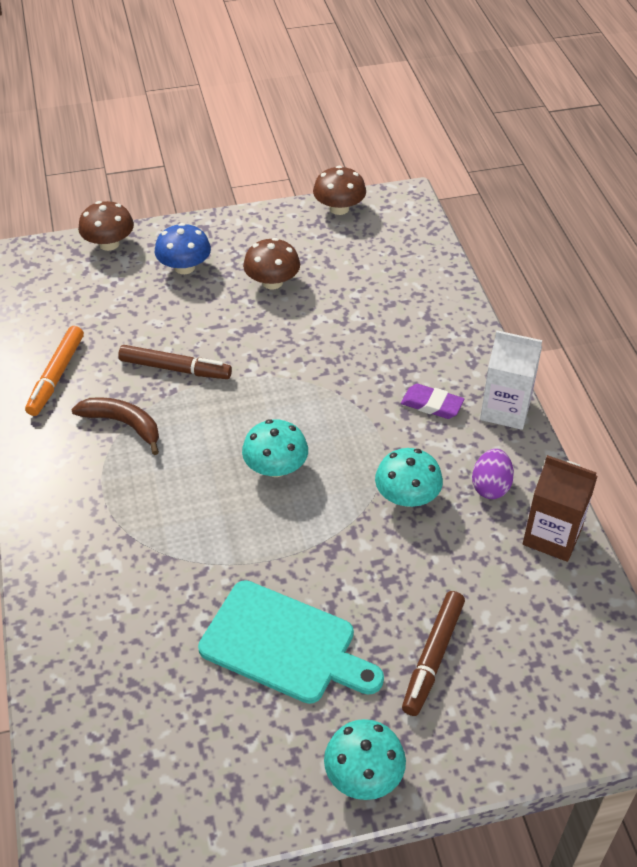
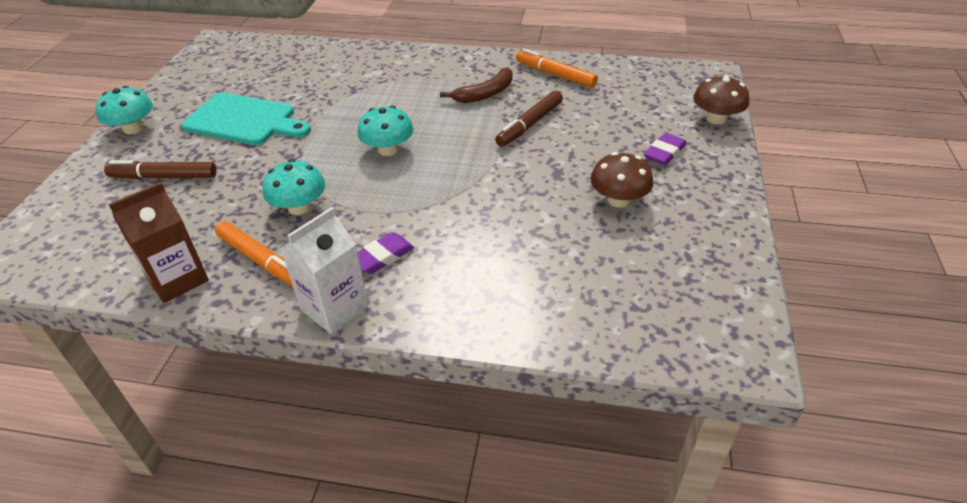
camera: 115 degrees right, 5 degrees down
(184, 267) = (664, 152): blue mushroom -> purple eraser
(284, 645) = (244, 120): turquoise cutting board -> turquoise cutting board turned 120 degrees counterclockwise
(339, 208) = (739, 285): brown mushroom -> none
(433, 657) = (163, 177): brown marker -> brown marker turned 45 degrees counterclockwise
(490, 486) = (261, 260): purple egg -> orange marker

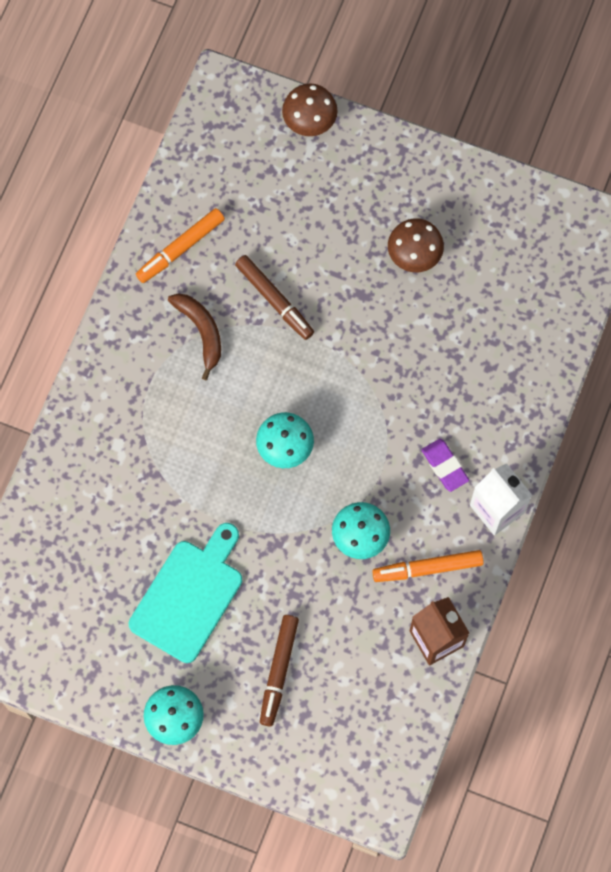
camera: 80 degrees left, 30 degrees up
(261, 260) = (427, 568): orange marker -> orange marker turned 150 degrees counterclockwise
(664, 152) = (354, 189): purple eraser -> none

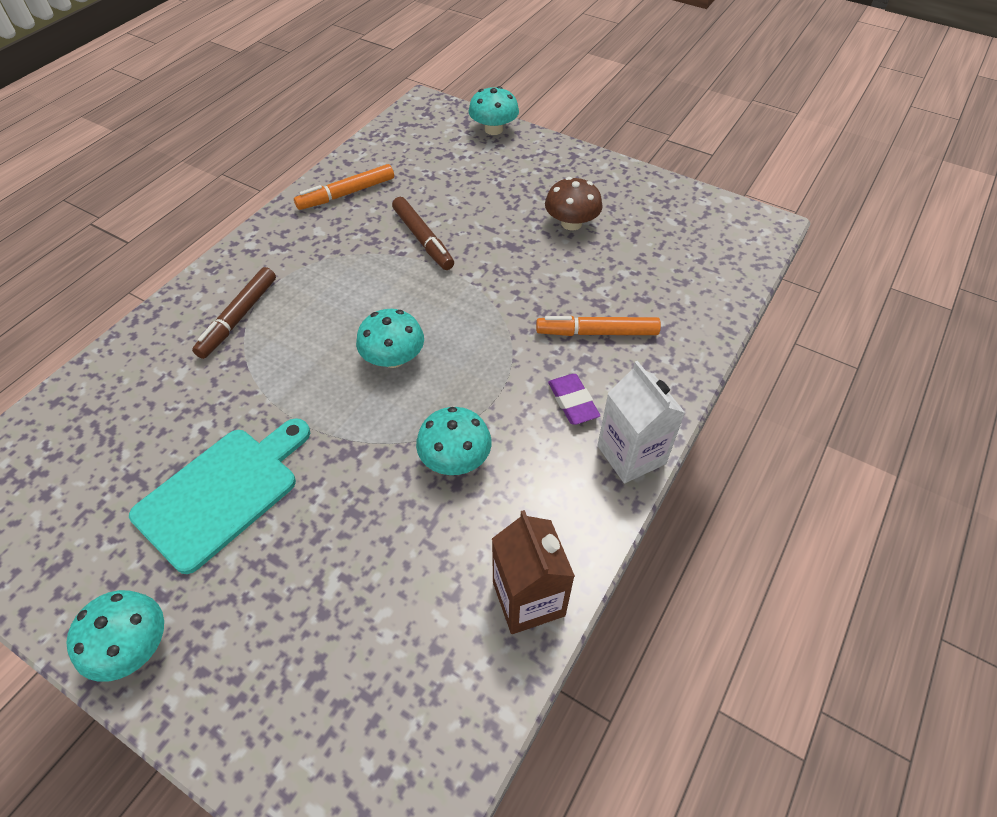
camera: 10 degrees right, 20 degrees down
(201, 332) = (341, 253): brown banana -> none
(279, 671) = (300, 606): brown marker -> brown marker (238, 318)
(309, 120) = (493, 129): brown mushroom -> turquoise mushroom
(427, 568) = (532, 508): orange marker -> orange marker (597, 333)

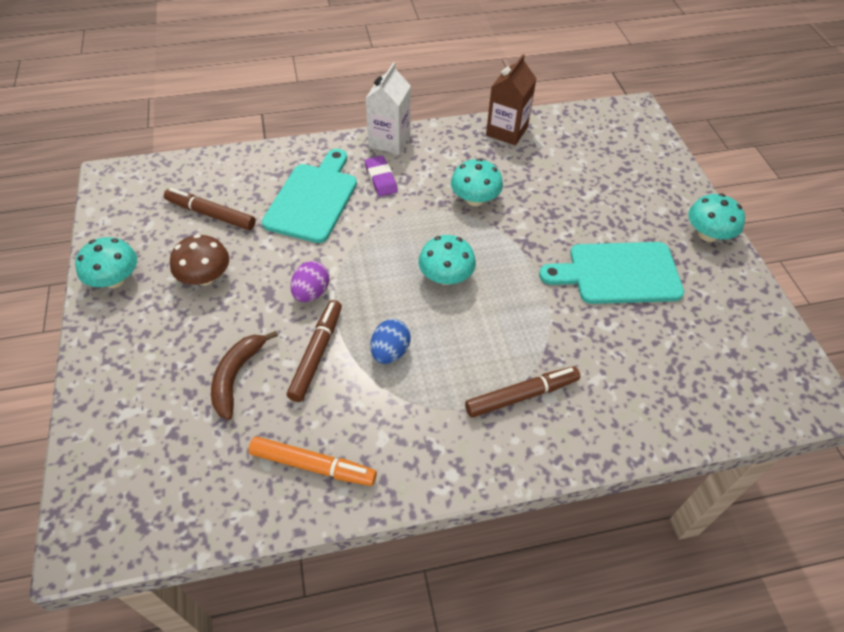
camera: 135 degrees left, 0 degrees up
(372, 275) = (390, 352): none -> blue egg
(456, 196) = (237, 376): none -> brown banana
(483, 268) = (311, 293): none -> purple egg
(493, 129) = (92, 430): turquoise mushroom -> turquoise mushroom (115, 279)
(573, 402) = (381, 179): purple eraser -> purple eraser turned 45 degrees counterclockwise
(597, 333) = (313, 199): orange marker -> turquoise cutting board
(647, 259) = (211, 214): none -> brown marker

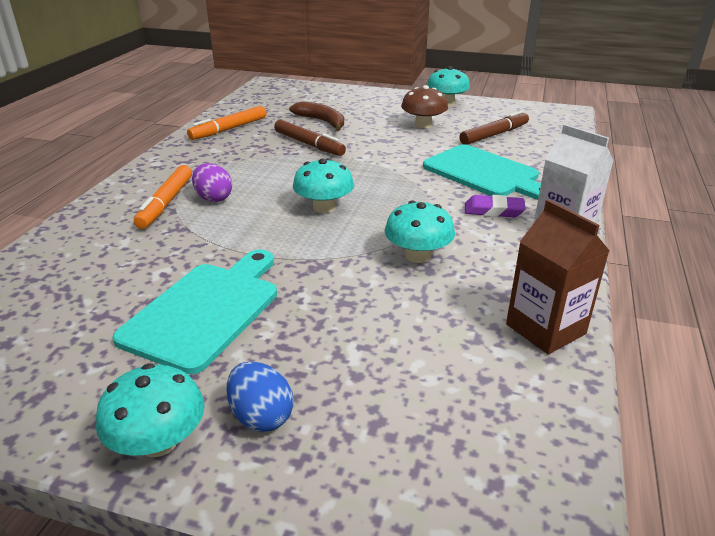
camera: 120 degrees right, 20 degrees down
(311, 293) = (369, 153): purple egg -> purple egg (213, 198)
(390, 352) = (277, 167): blue egg -> blue egg (261, 416)
(521, 395) = (166, 203): brown marker -> orange marker

